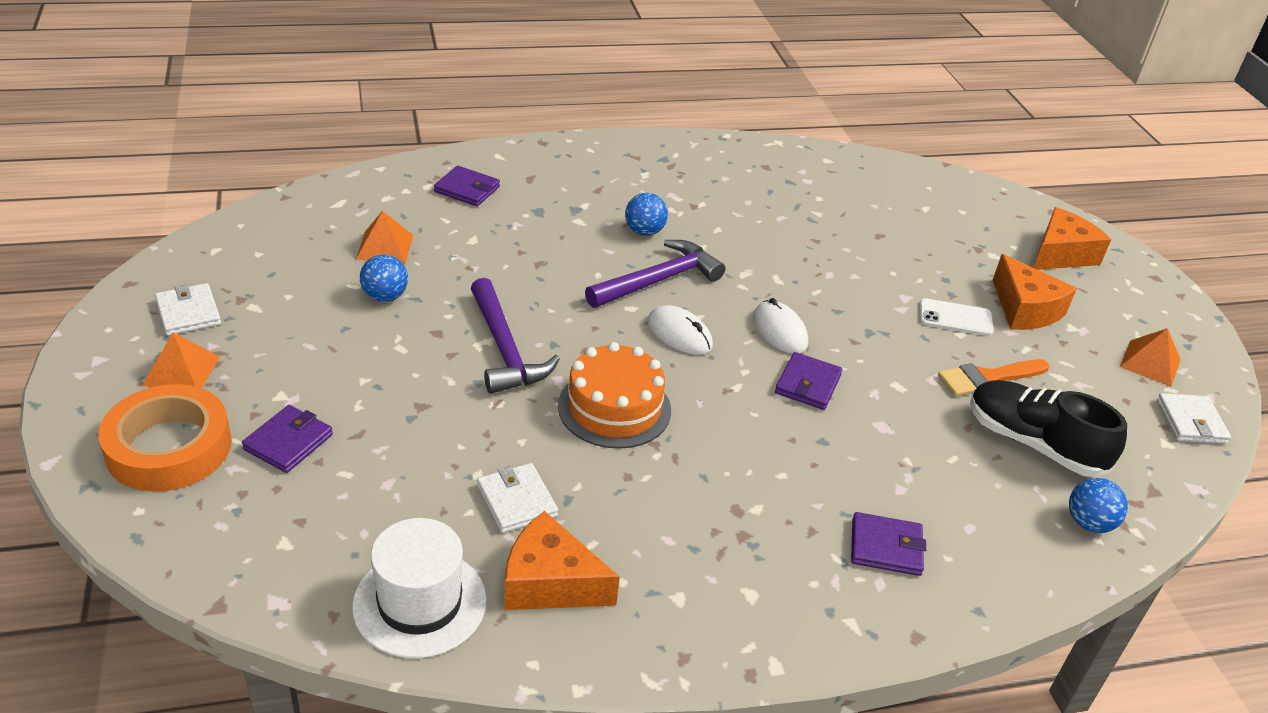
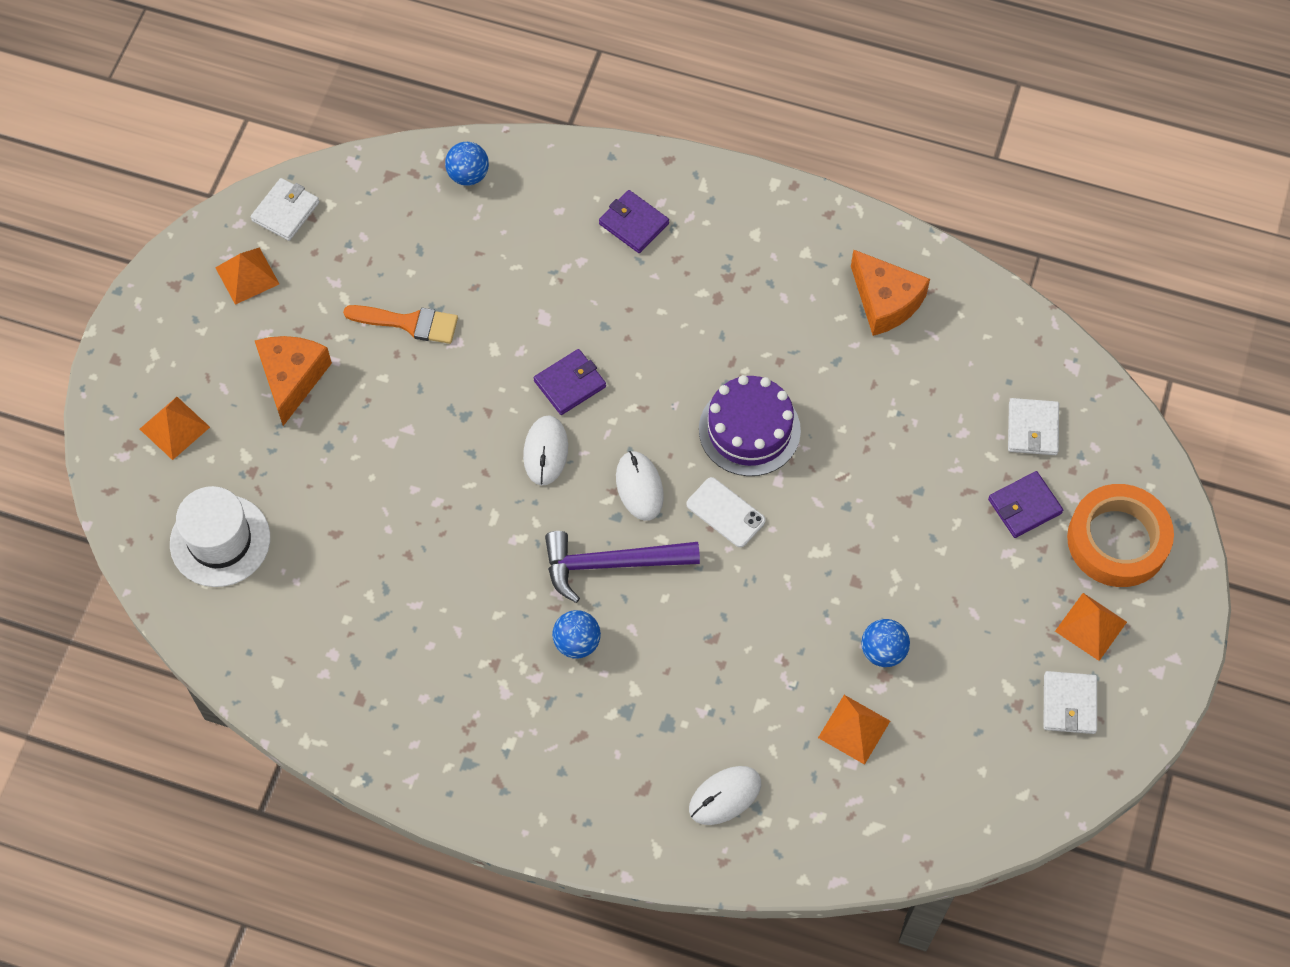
camera: 145 degrees left, 25 degrees up
(419, 603) = (979, 324): white hat -> white hat (220, 540)
(467, 189) = (725, 796): purple wallet -> white mouse
(505, 349) = (805, 535): purple hammer -> none
(517, 501) = (874, 375): white wallet -> white wallet (1032, 429)
(614, 408) = (749, 430): orange cake -> purple cake
(955, 318) = (369, 397): white phone -> white phone (725, 512)
(1033, 443) = (438, 250): black shoe -> none
(1061, 254) = (174, 428): orange cheese -> orange pyramid

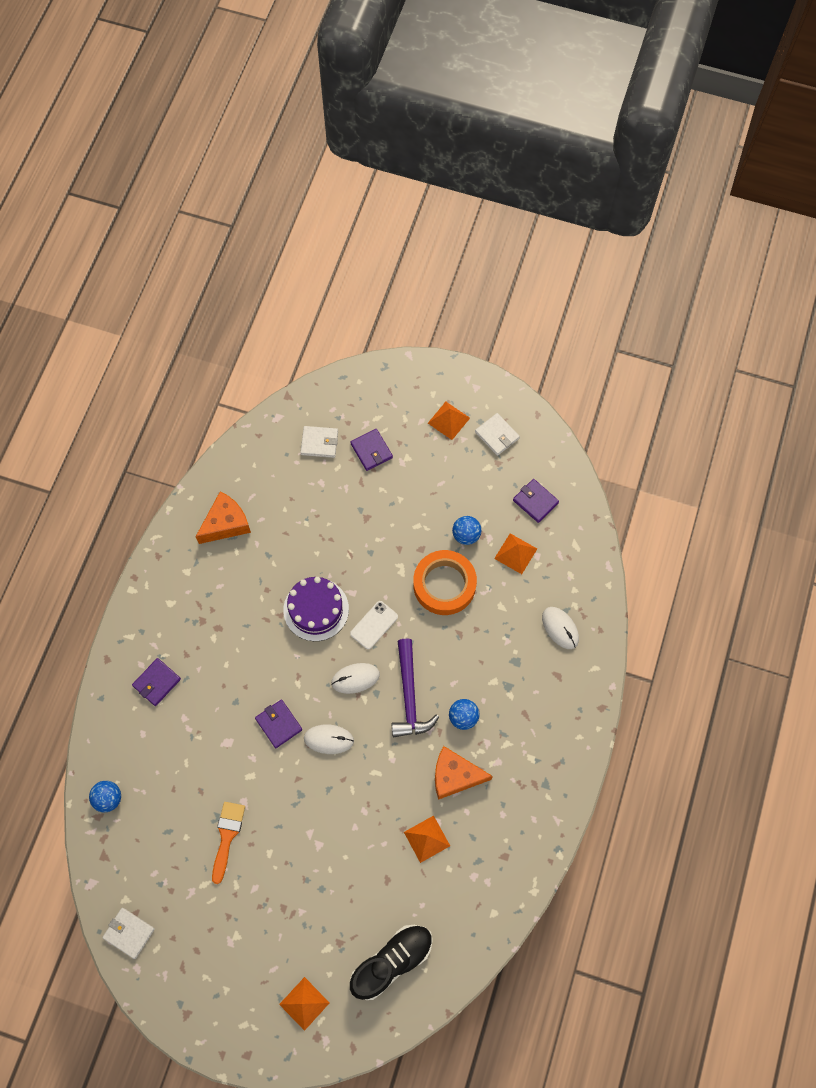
camera: 90 degrees left, 5 degrees up
(220, 540) = (392, 961): white hat -> black shoe
(247, 275) = (182, 958): orange pyramid -> orange pyramid (427, 839)
(292, 378) = (267, 918): orange cheese -> orange cheese (455, 776)
(950, 764) = (535, 501): none -> purple wallet
(1069, 704) = (497, 435): white wallet -> white wallet turned 45 degrees clockwise
(1117, 540) = (394, 402): orange tape -> orange tape (444, 585)

